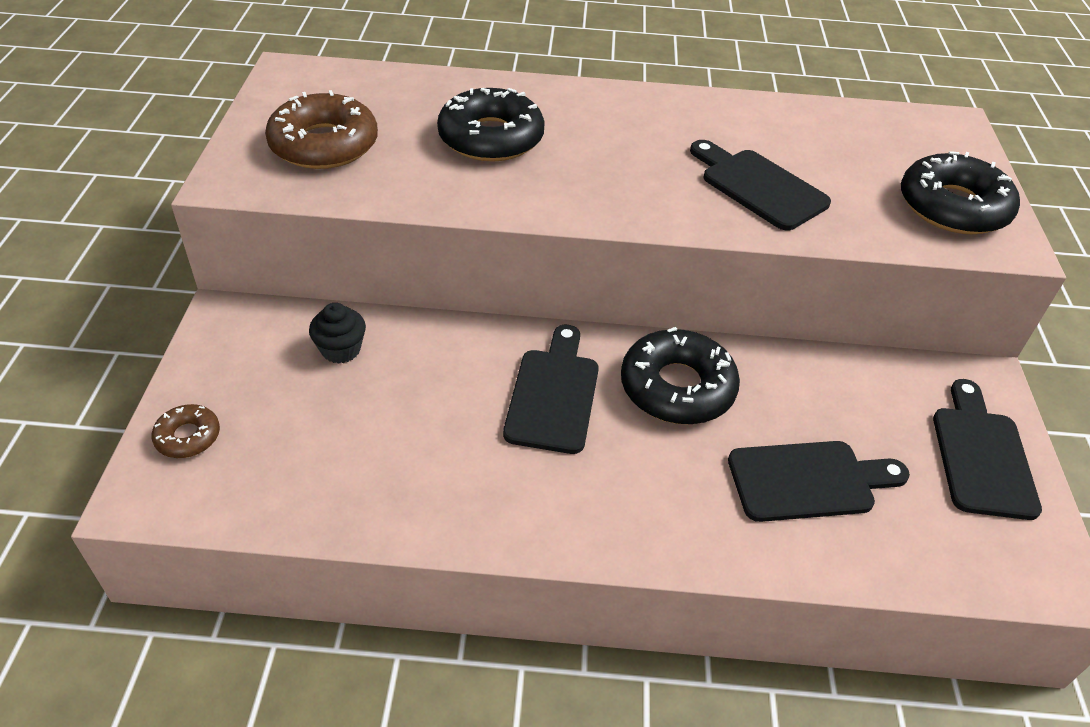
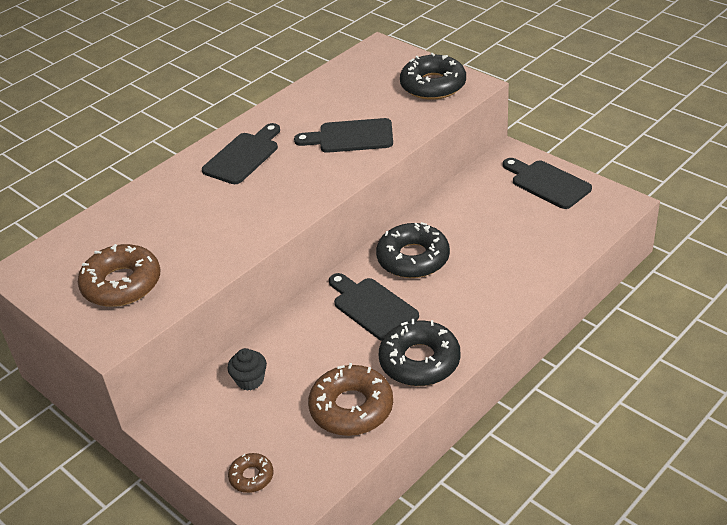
camera: 45 degrees left, 5 degrees down
(363, 471) = (351, 408): none -> brown donut
(491, 138) = (198, 212): black donut -> black donut (419, 361)
(808, 481) = (510, 246): black cutting board -> black cutting board (243, 156)

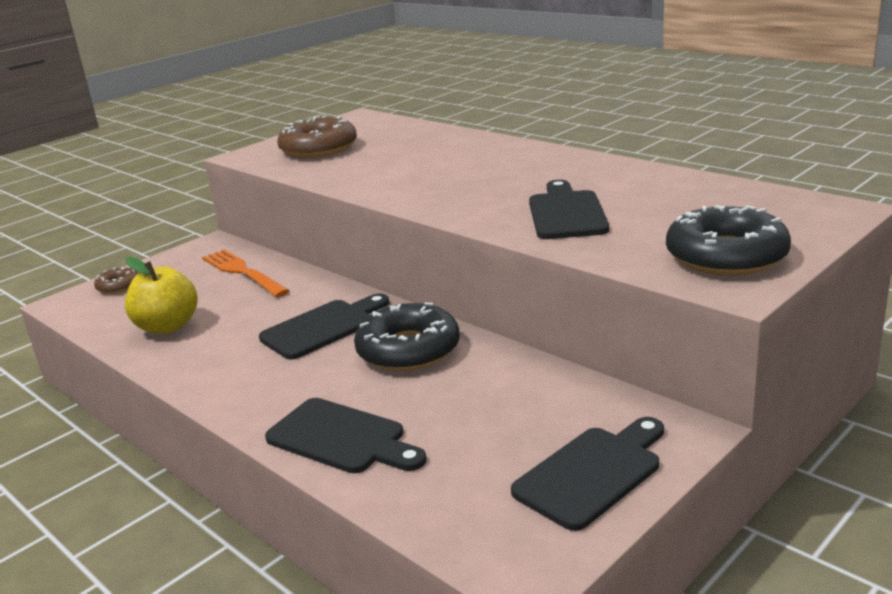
camera: 90 degrees right, 15 degrees down
(243, 156) = (525, 166): black cutting board -> black cutting board (342, 438)
(250, 380) = (243, 272): black cupcake -> orange fork
(351, 408) = (167, 326): brown donut -> yellow apple
(419, 361) = (212, 363): black donut -> none

